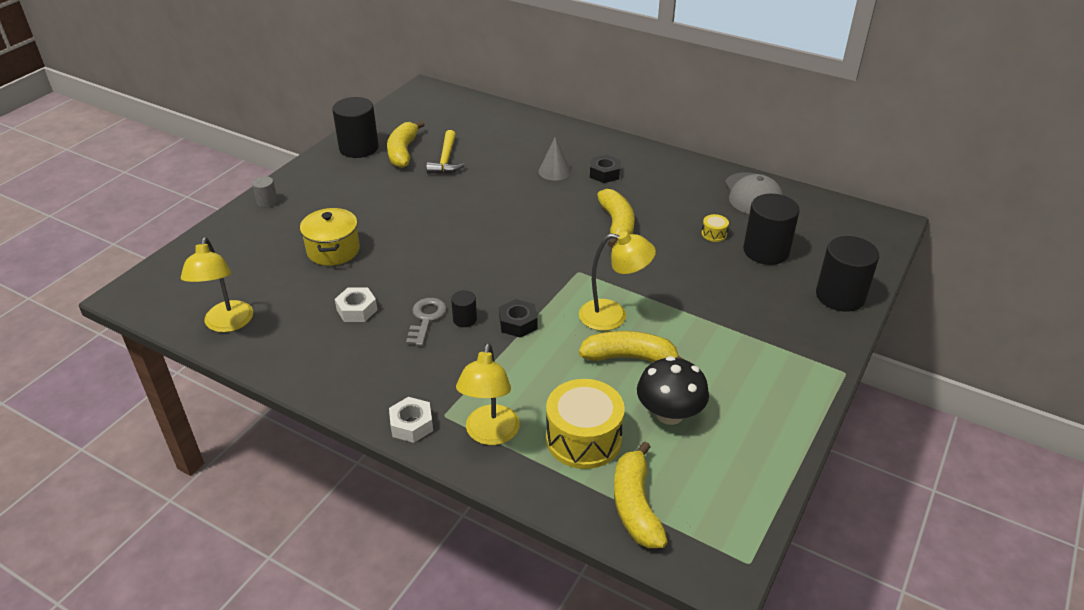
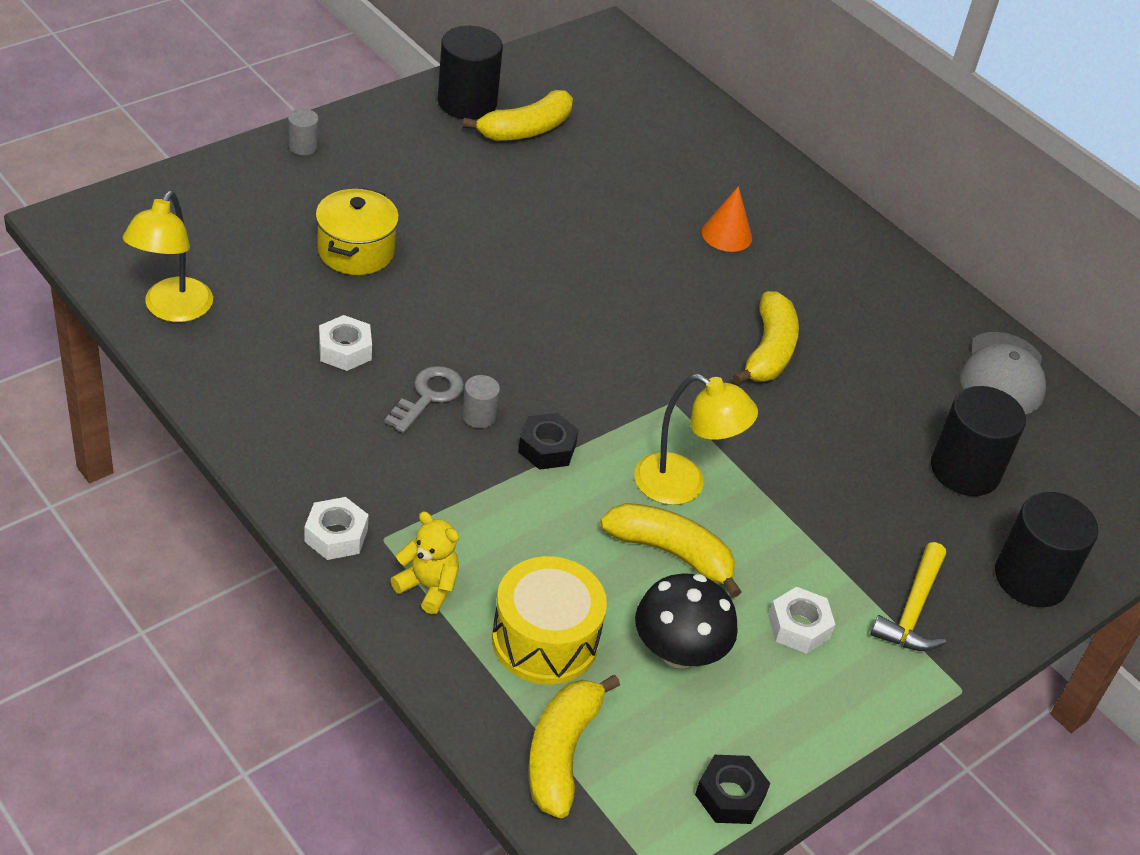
camera: 15 degrees right, 5 degrees up
(403, 152) = (525, 130): yellow banana -> yellow banana turned 150 degrees counterclockwise
(446, 160) = (580, 163): yellow hammer -> yellow hammer (913, 610)
(465, 319) = (479, 416): black cylinder -> grey cylinder
(490, 434) = (428, 587): yellow lamp -> yellow teddy bear
(554, 171) = (726, 235): grey cone -> orange cone
(604, 173) = (798, 264): black nut -> black nut (730, 796)
(714, 234) = (903, 416): yellow drum -> none
(730, 372) = (799, 627): none -> white nut

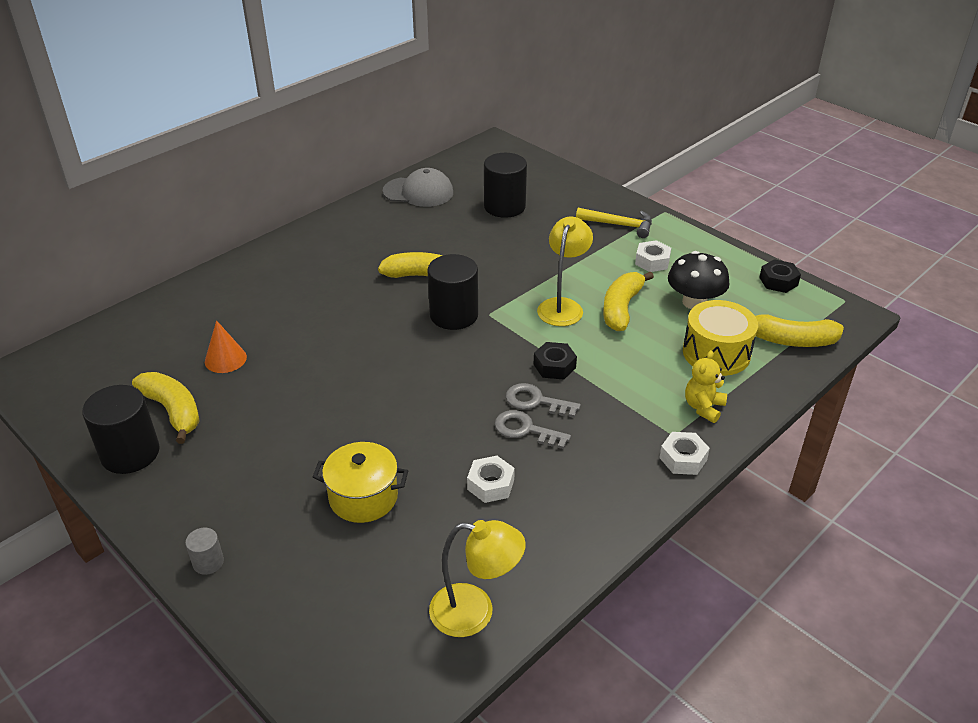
camera: 90 degrees left, 5 degrees down
(479, 416) = (536, 401): grey cylinder -> grey key
(726, 235) = (302, 297): orange cone -> orange cone (225, 359)
(1031, 578) = (577, 189): black cylinder -> black cylinder (454, 315)

